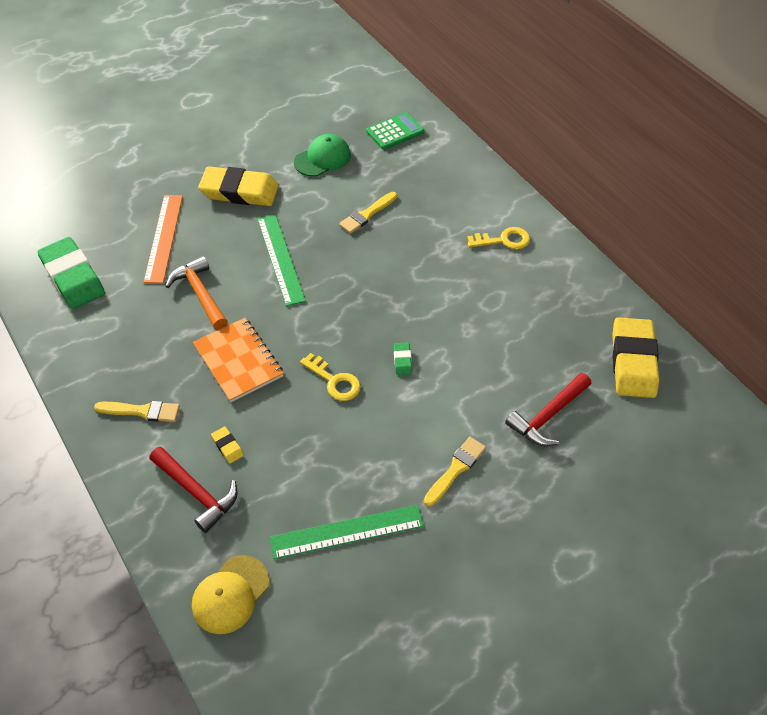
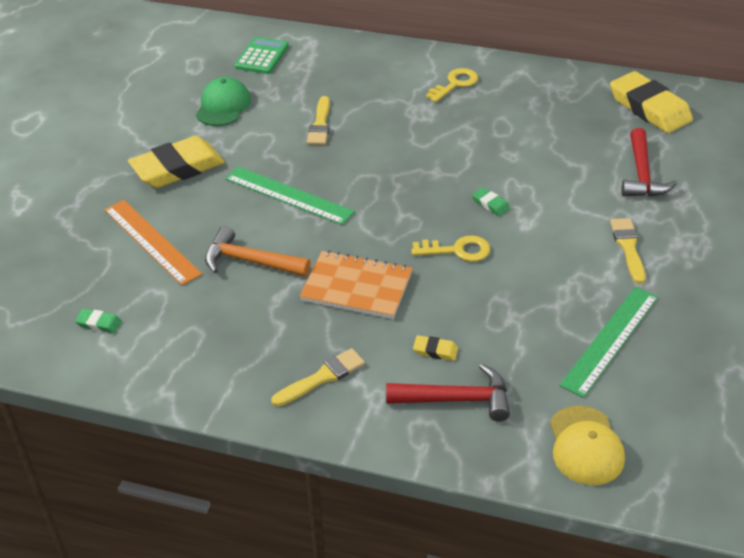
camera: 40 degrees left, 10 degrees down
(73, 277) = (99, 323): green eraser -> green eraser, size x0.41

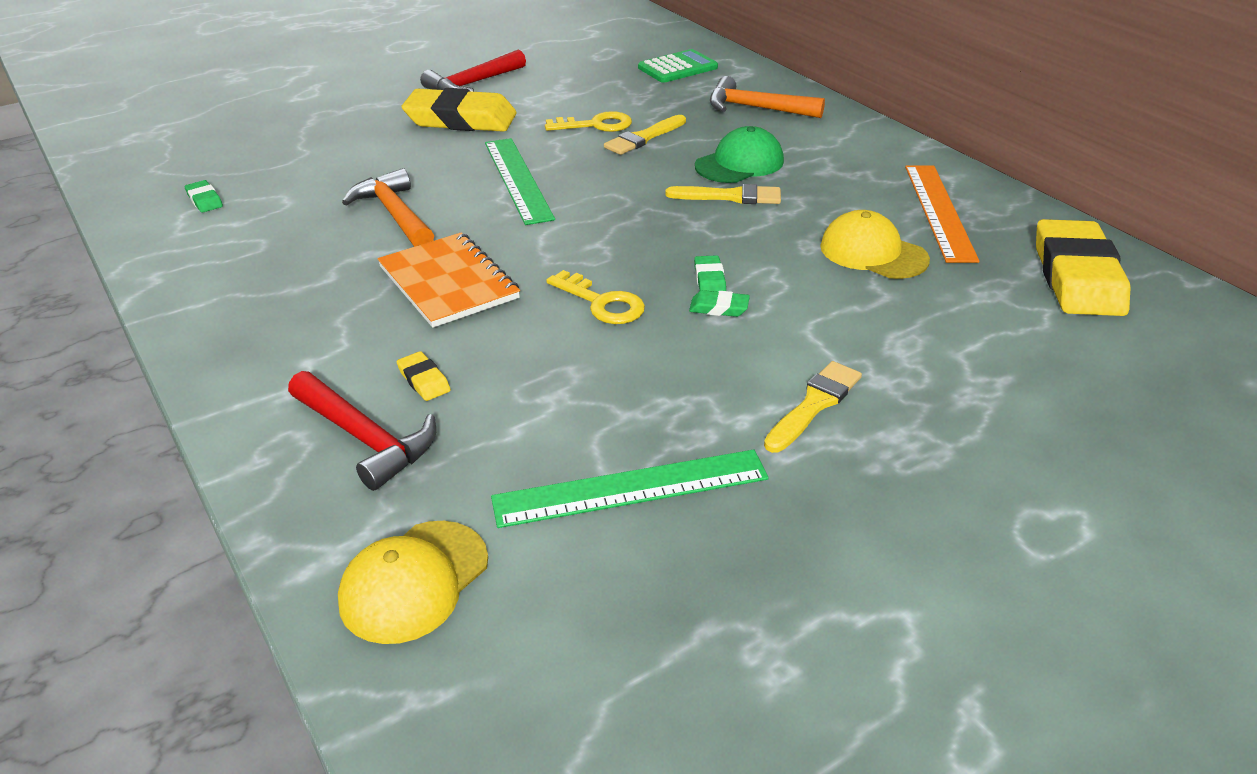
camera: 40 degrees right, 5 degrees down
(151, 241) = (347, 161): orange ruler -> orange ruler (939, 211)
(223, 106) = (578, 90): green cap -> green cap (739, 163)
(322, 377) = (286, 340): yellow brush -> yellow brush (730, 196)
(356, 69) = (755, 108): none -> orange hammer
(455, 84) = (846, 159): yellow key -> yellow key (595, 125)
(518, 219) = (719, 308): none -> green eraser
(546, 143) = (873, 253): none -> yellow cap
(642, 175) = (956, 339): red hammer -> red hammer (472, 84)

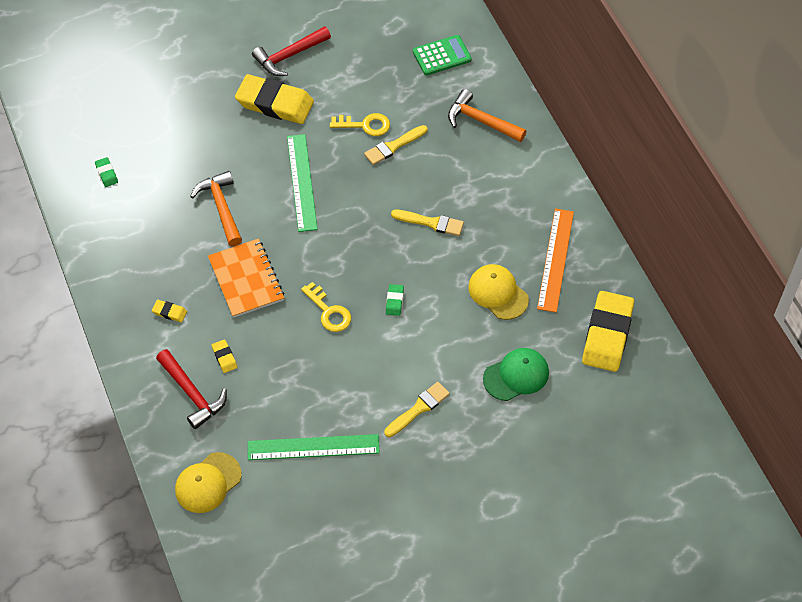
camera: 10 degrees right, 20 degrees up
(314, 335) = (169, 312): none -> yellow eraser
(719, 308) = (392, 327): green eraser -> none
(739, 163) = (448, 187): green cap -> green cap (516, 375)

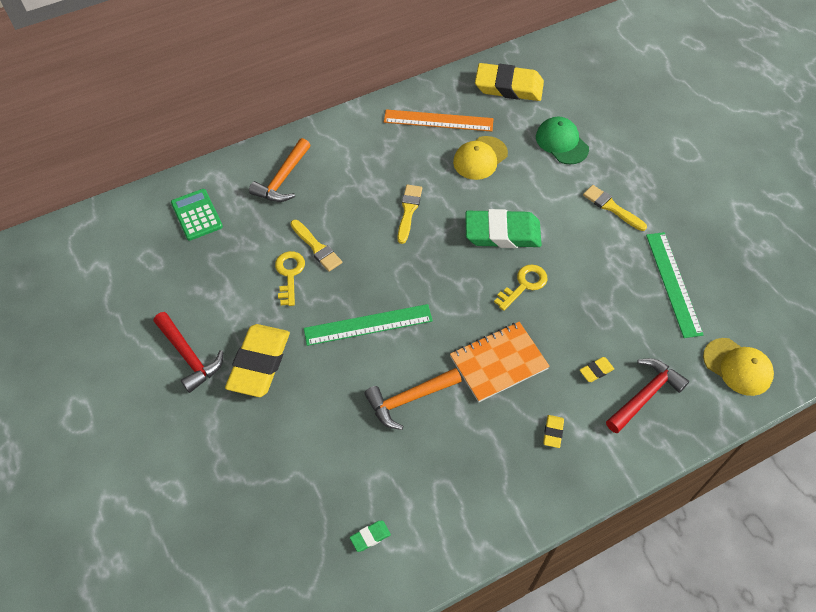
camera: 95 degrees left, 0 degrees up
(394, 301) = (502, 233): green eraser -> green eraser, size x2.44

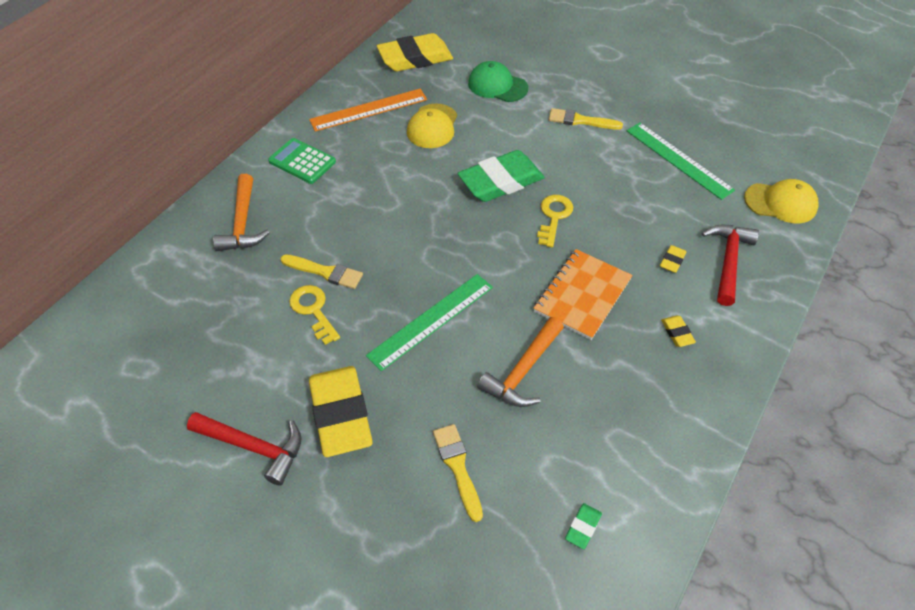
camera: 30 degrees left, 5 degrees down
(197, 215) = (166, 298): green calculator -> green calculator (302, 161)
(408, 211) = (396, 199): yellow brush -> yellow brush (457, 467)

